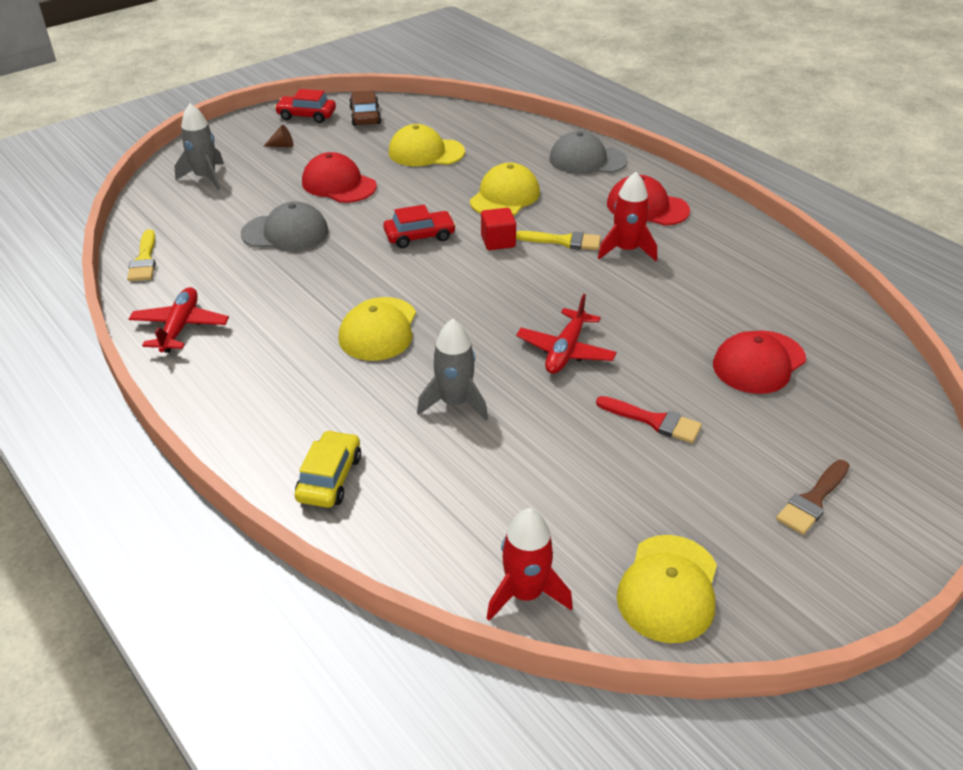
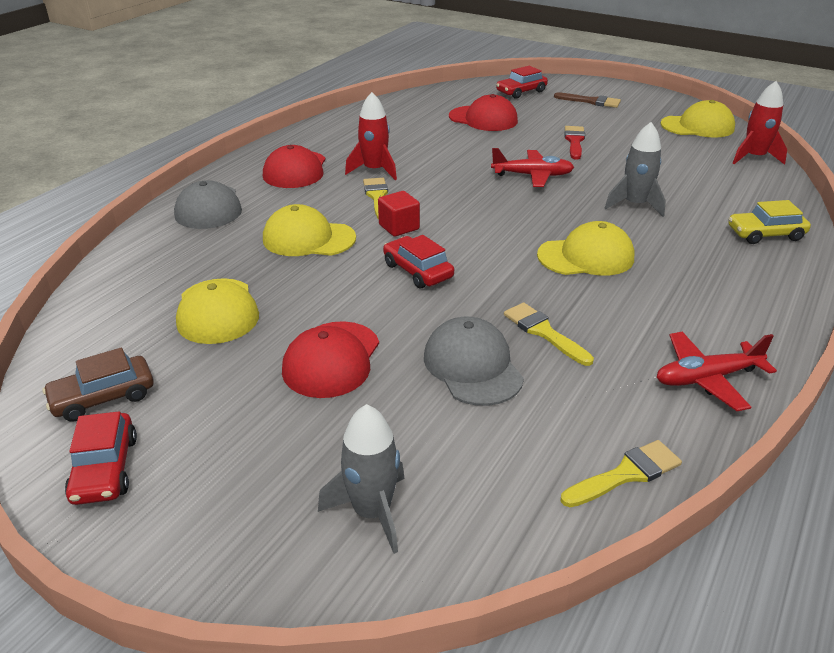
camera: 110 degrees left, 5 degrees down
(282, 146) = (230, 458): brown cone -> none
(294, 272) = (543, 332): none -> yellow brush
(870, 433) = (521, 92): none -> red car

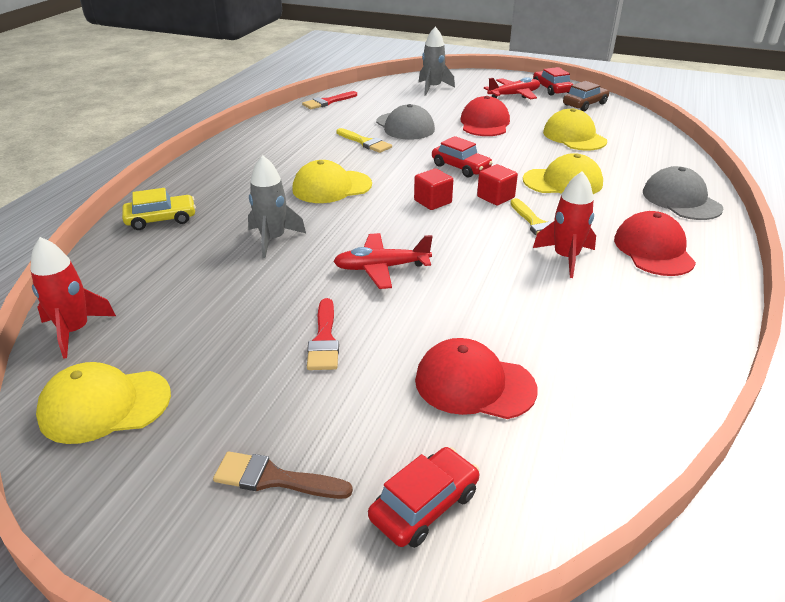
camera: 170 degrees right, 0 degrees up
(470, 228) = (432, 202): none -> red cube
(626, 474) = (327, 102): yellow brush -> red brush
(707, 378) = (273, 131): red plane -> red plane (514, 95)

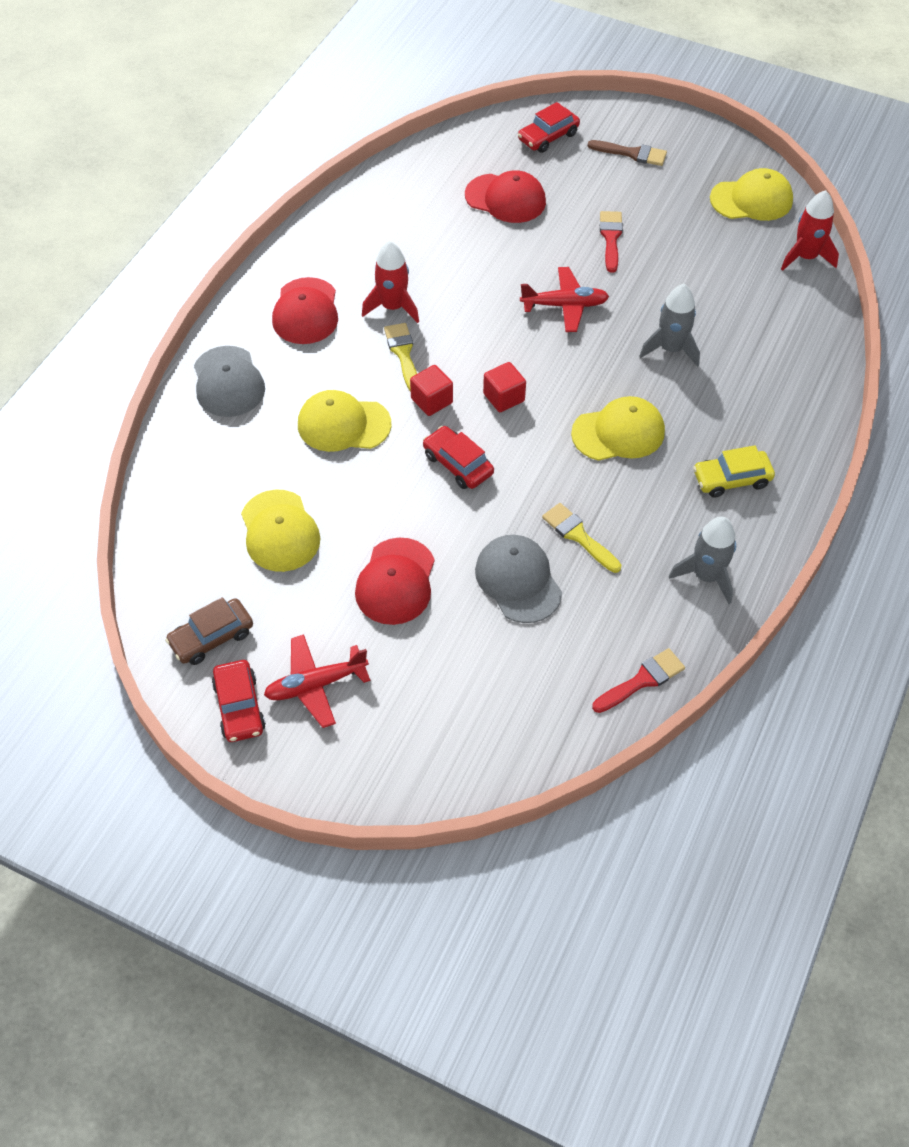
camera: 175 degrees left, 20 degrees up
(161, 219) = (795, 387): yellow car -> yellow car (731, 479)
(433, 88) = (453, 728): grey rocket -> grey rocket (706, 576)

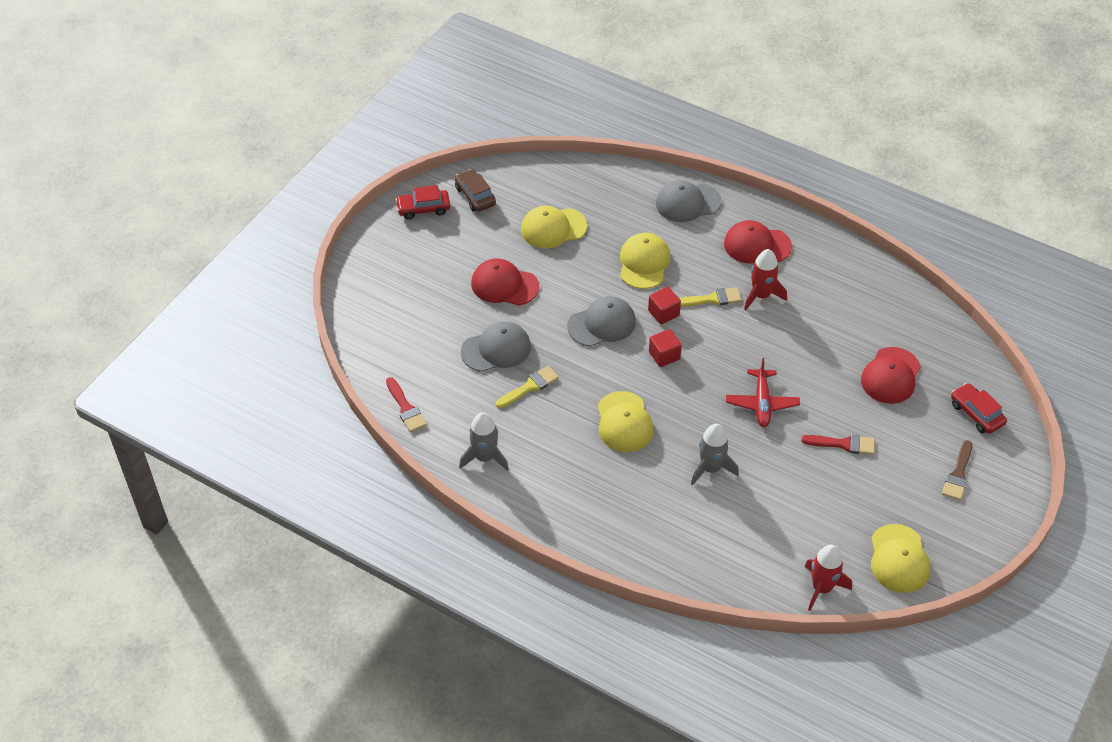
camera: 95 degrees right, 5 degrees down
(316, 685) = (432, 243): red plane -> none
(458, 464) = (602, 324): red car -> grey cap
(731, 479) = (572, 488): yellow car -> none

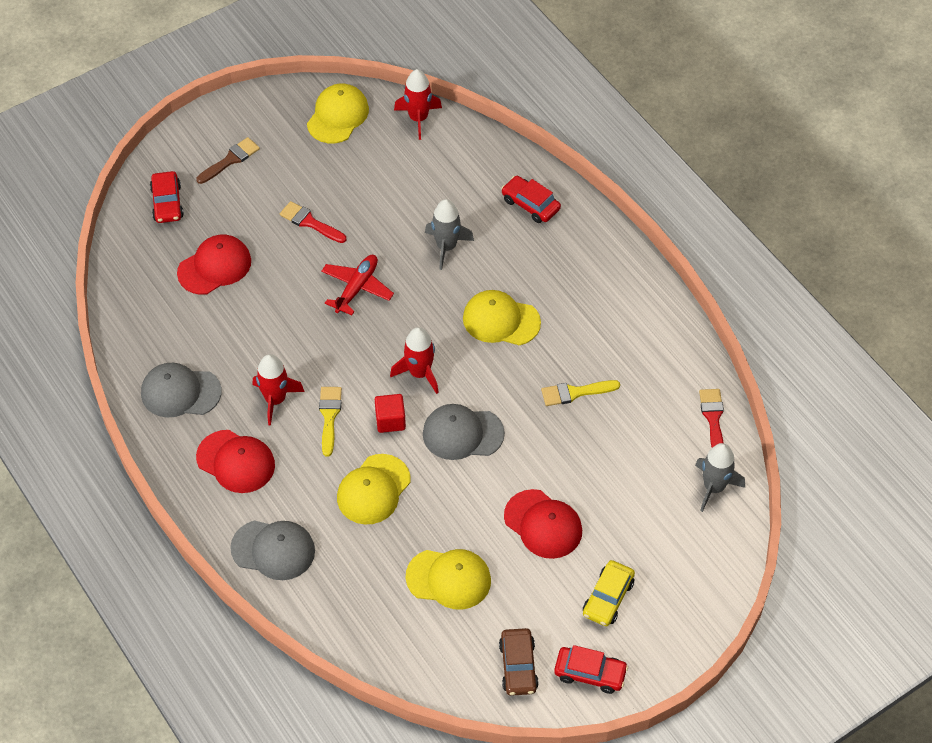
camera: 155 degrees left, 5 degrees up
(432, 256) = (608, 598): none -> yellow car
(485, 457) = (655, 337): grey rocket -> grey rocket (714, 487)
(496, 349) = (589, 448): grey cap -> grey cap (180, 392)
(624, 422) = (501, 320): yellow cap -> yellow cap turned 90 degrees counterclockwise
(660, 539) = (530, 204): none -> red car
(664, 355) = (419, 373): red cube -> red rocket
(712, 299) = (329, 416): yellow brush -> yellow brush turned 75 degrees clockwise

